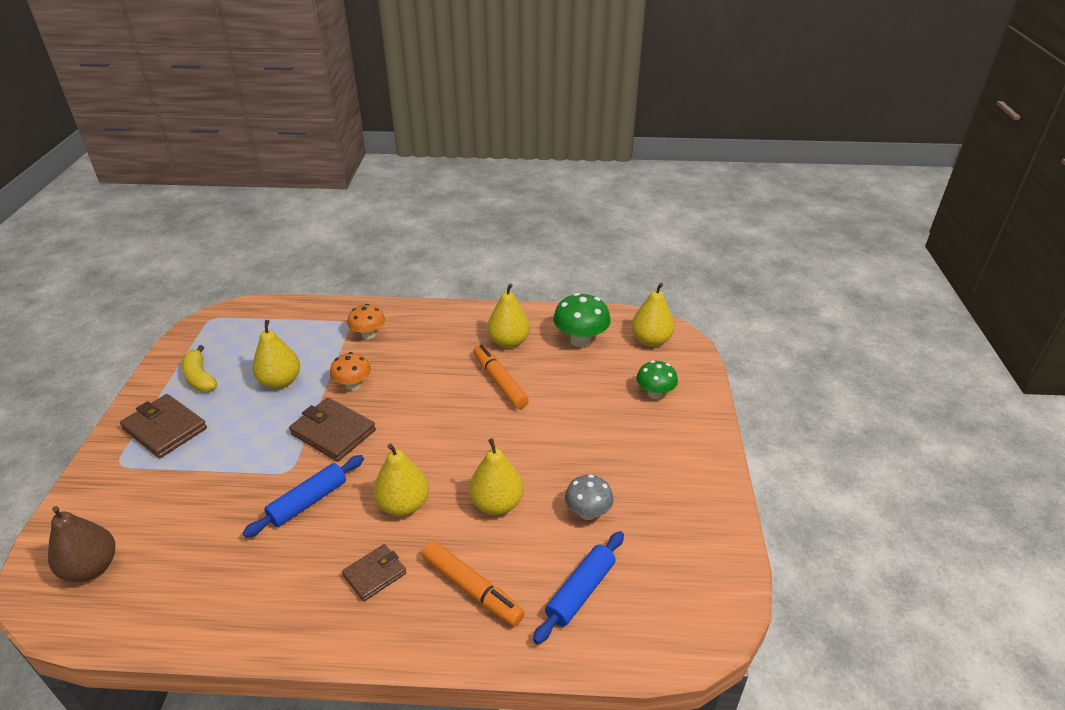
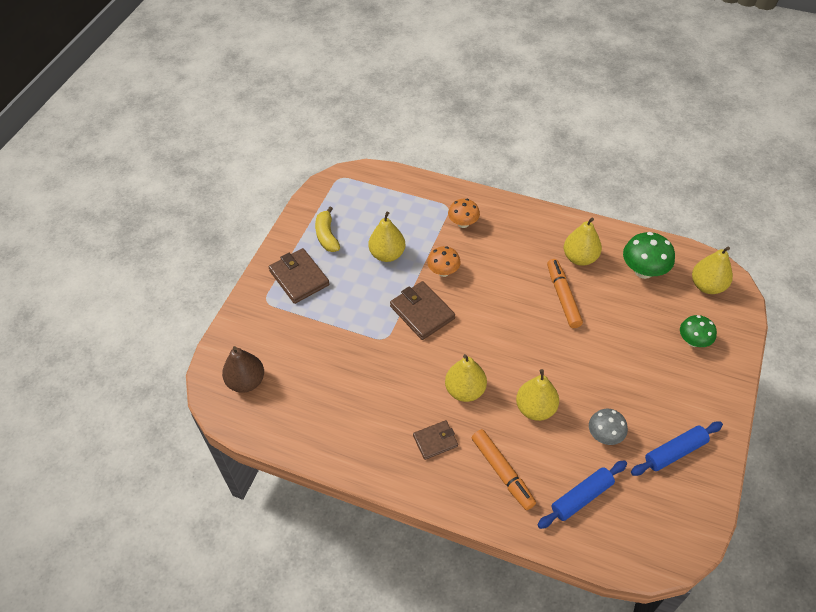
camera: 20 degrees right, 15 degrees up
(308, 501) = (396, 369): blue rolling pin -> blue rolling pin (675, 452)

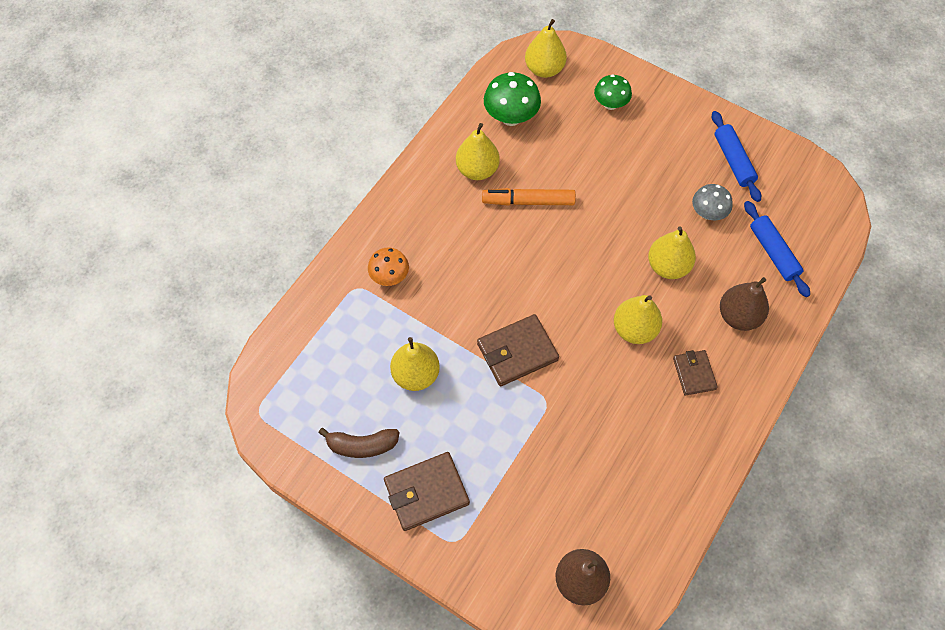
camera: 80 degrees left, 10 degrees up
(327, 236) = (362, 445): yellow banana -> brown banana
(443, 271) = (460, 315): orange mushroom -> none
(502, 472) = (738, 316): orange marker -> brown pear

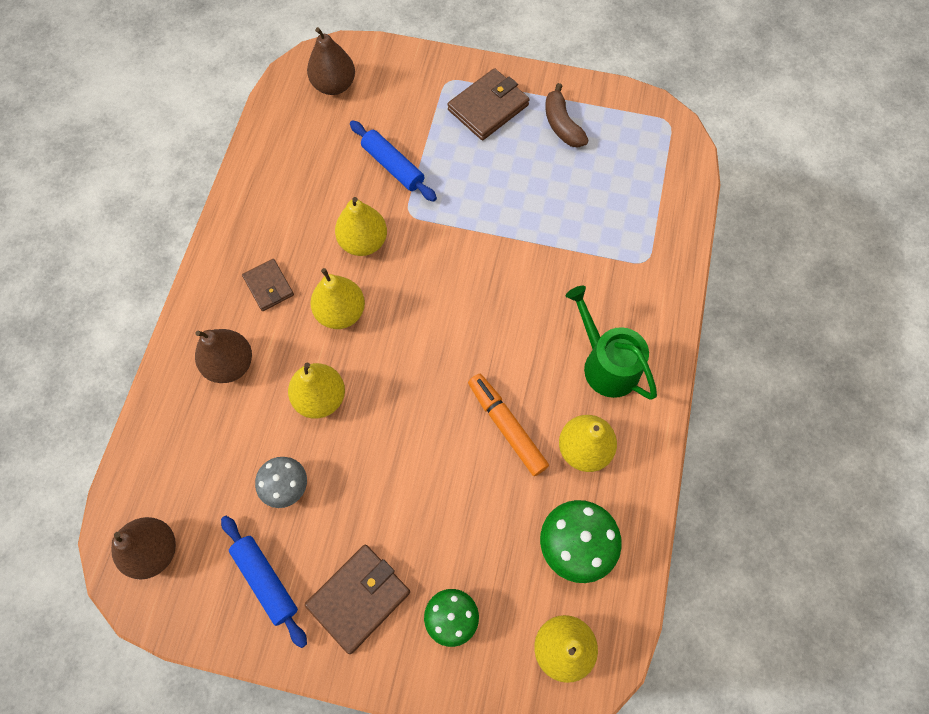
camera: 160 degrees right, 5 degrees up
(362, 445) = (562, 125): brown banana -> brown banana turned 90 degrees counterclockwise
(389, 276) = (618, 284): orange mushroom -> none
(416, 374) = (543, 198): yellow pear -> yellow pear (363, 242)
(432, 220) = (606, 364): none -> green watering can
(517, 352) = (454, 250): brown wallet -> brown wallet (359, 598)
(528, 201) = (506, 426): orange marker -> orange marker turned 105 degrees counterclockwise
(773, 253) = (199, 458): blue rolling pin -> blue rolling pin (393, 166)
(813, 202) = (154, 551): none -> brown pear

